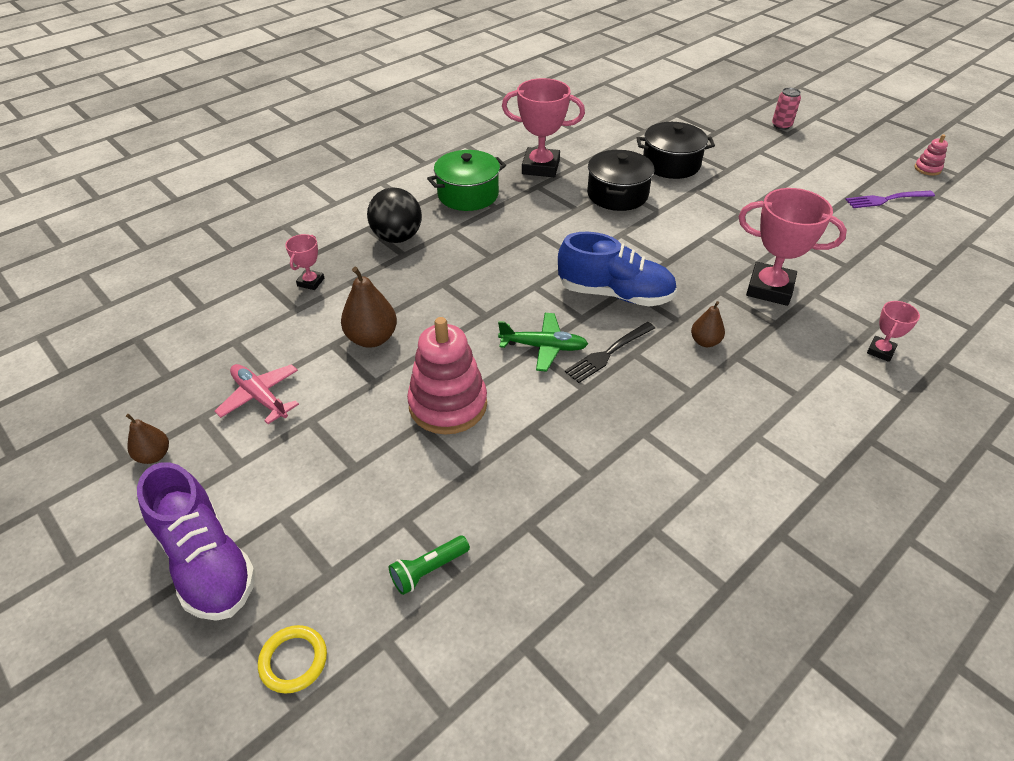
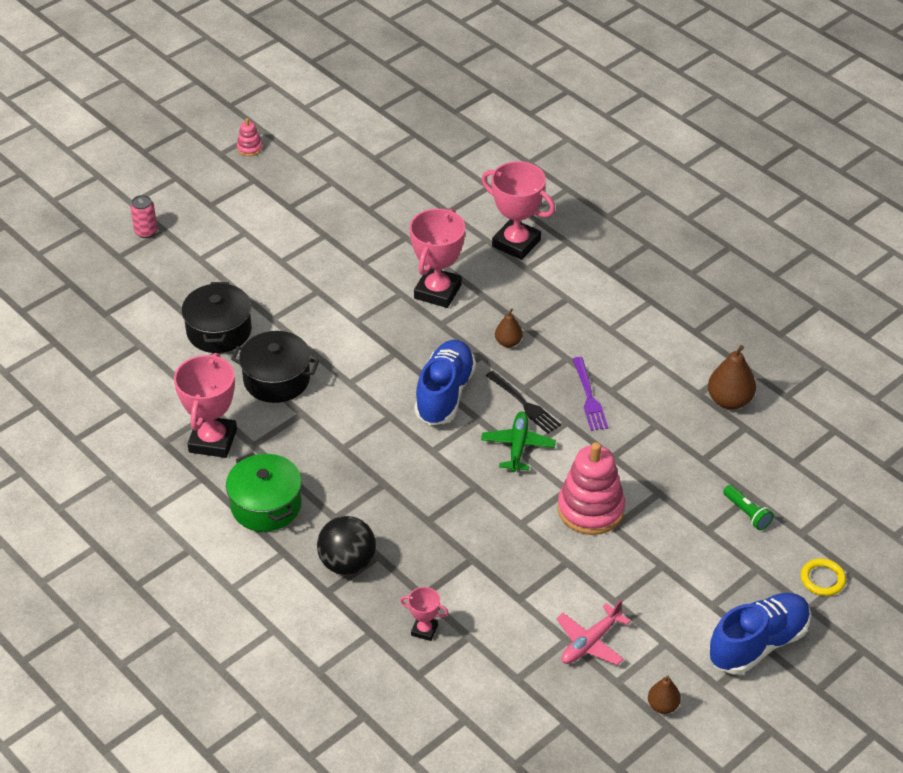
camera: 90 degrees left, 0 degrees up
(206, 562) = (758, 644): purple shoe -> blue shoe
(372, 338) = (510, 569): brown pear -> brown pear (729, 401)
(880, 351) = (516, 243): pink trophy -> pink trophy, size x2.01
(886, 199) = (302, 188): purple fork -> purple fork (589, 397)

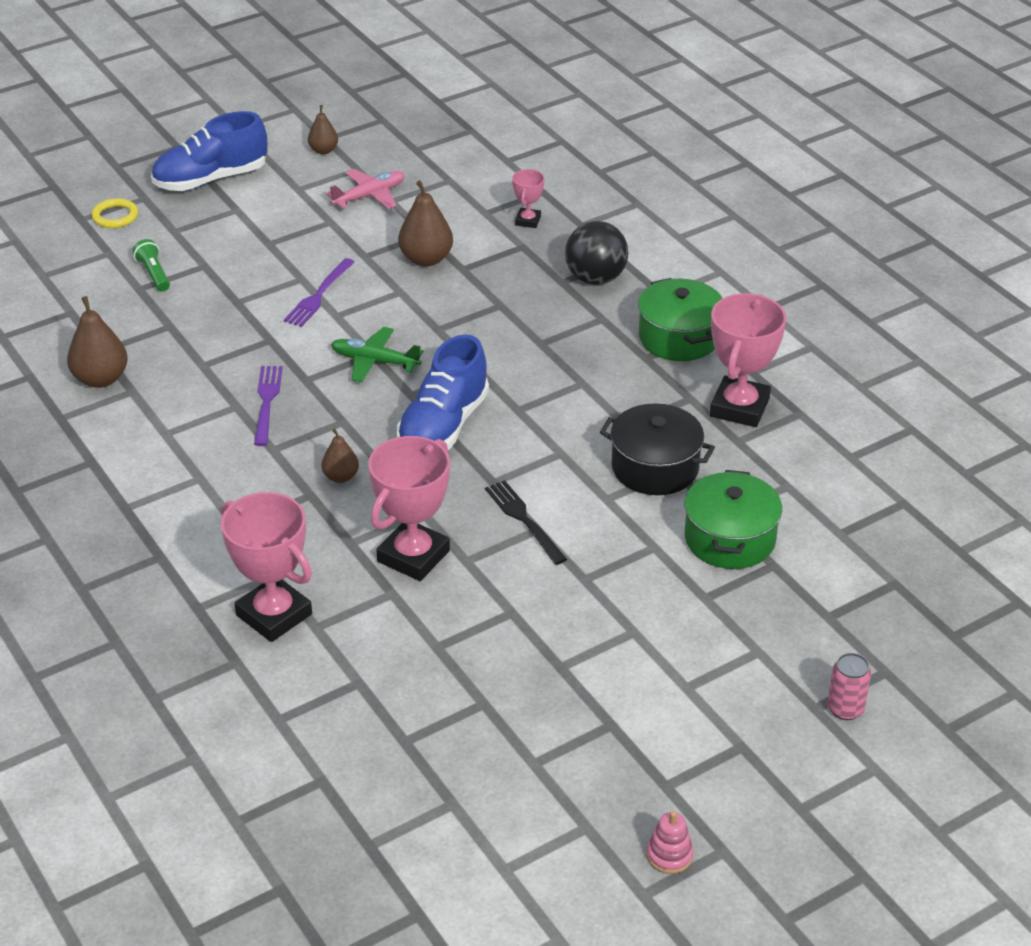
camera: 170 degrees left, 5 degrees down
(219, 331) = (730, 539): black pot -> green pot
(424, 630) = (528, 221): pink trophy -> pink trophy turned 75 degrees clockwise
(509, 566) = (426, 259): none -> brown pear
(518, 446) = (374, 361): green plane -> green plane turned 90 degrees clockwise
(524, 404) = (349, 404): black fork -> black fork (524, 520)
(590, 509) = (319, 295): pink stacking toy -> purple fork

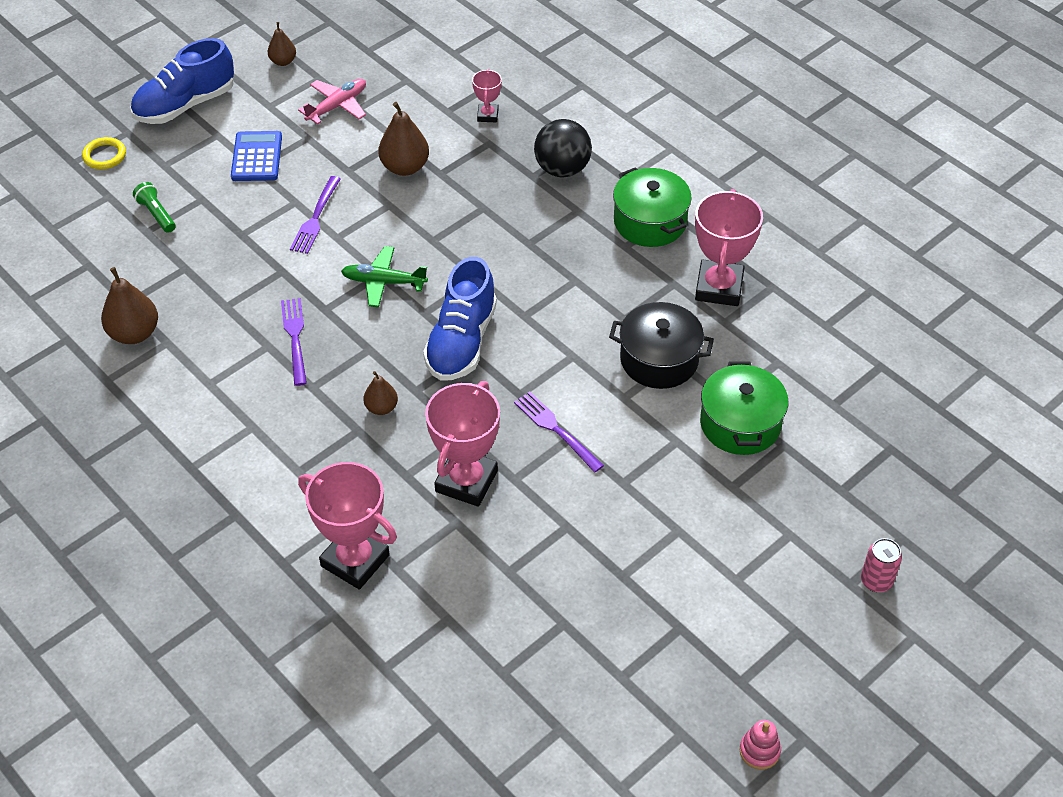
camera: 10 degrees left, 10 degrees up
(272, 234) = (257, 157): none -> blue calculator
(524, 520) = (556, 430): black fork -> purple fork

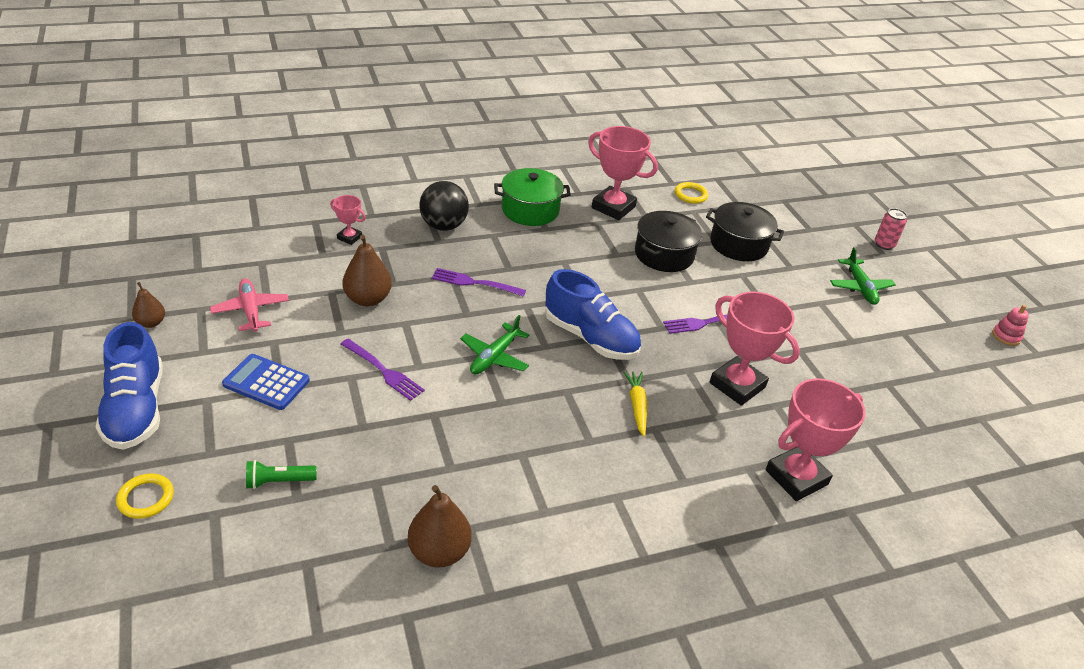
camera: 70 degrees left, 10 degrees down
(295, 338) = (524, 433): purple fork -> purple fork (475, 283)
(381, 408) = (637, 406): brown pear -> yellow carrot
(740, 423) = (738, 244): green pot -> black pot
(745, 567) = (860, 287): none -> green plane
(814, 350) = (690, 195): none -> yellow ring

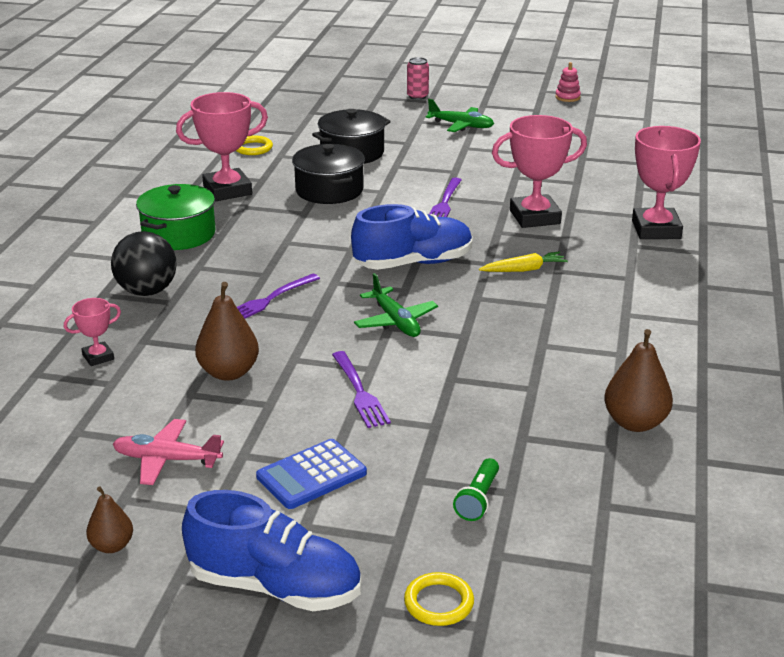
camera: 55 degrees left, 10 degrees down
(383, 371) = (359, 392): purple fork -> purple fork turned 90 degrees clockwise
(637, 406) = (524, 270): yellow carrot -> yellow carrot turned 135 degrees clockwise

